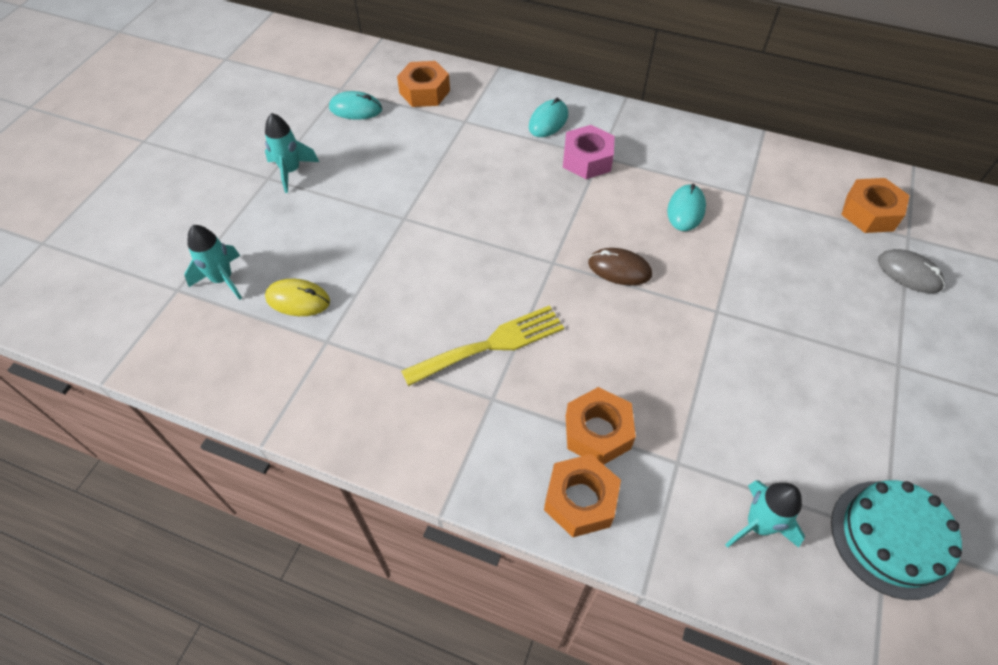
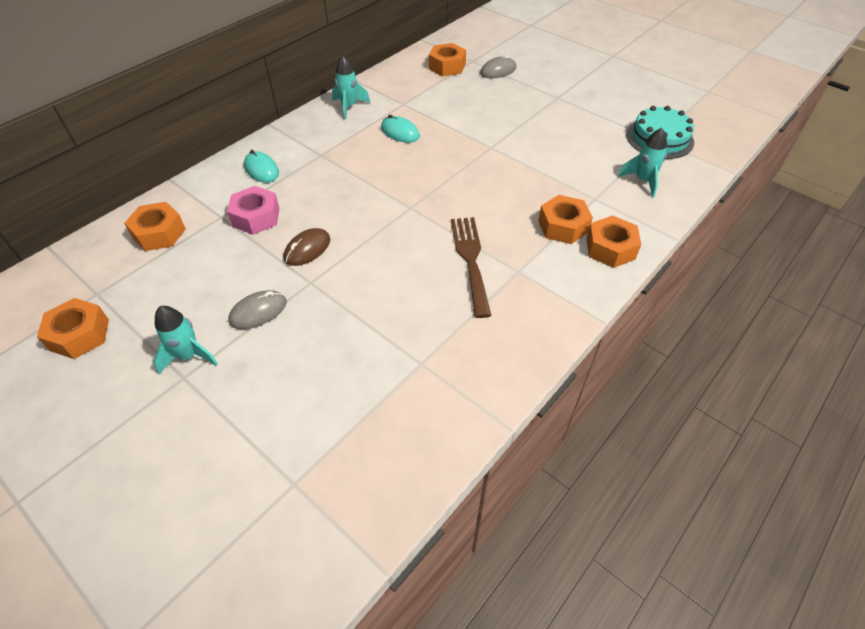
camera: 70 degrees left, 5 degrees down
(223, 279) = (304, 437): turquoise rocket -> turquoise rocket (349, 107)
(295, 100) = (79, 335): none -> orange nut
(298, 300) = (363, 377): yellow mouse -> none
(353, 195) = (258, 312): none -> grey mouse
(355, 109) = (138, 287): turquoise mouse -> none
(491, 344) = (470, 260): yellow fork -> brown fork
(587, 160) = (319, 162): pink nut -> pink nut (256, 217)
(619, 269) = (434, 177): brown mouse -> brown mouse (307, 249)

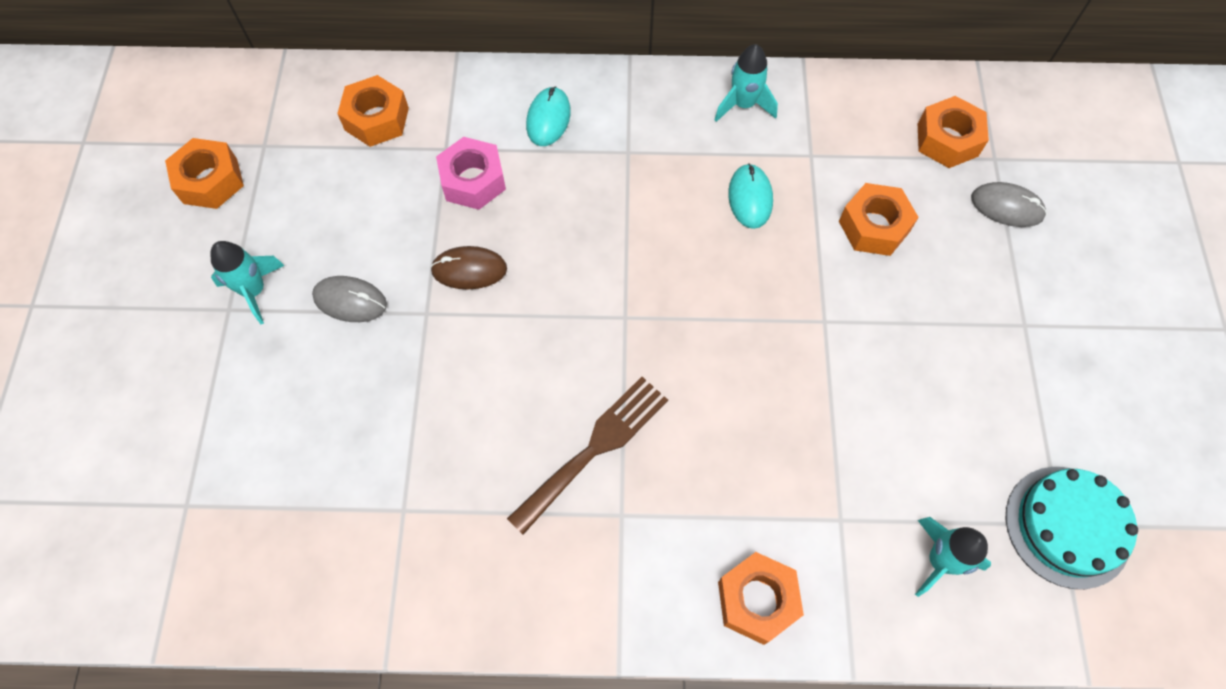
camera: 50 degrees right, 15 degrees up
(563, 226) = (748, 515): orange nut -> orange nut (874, 226)

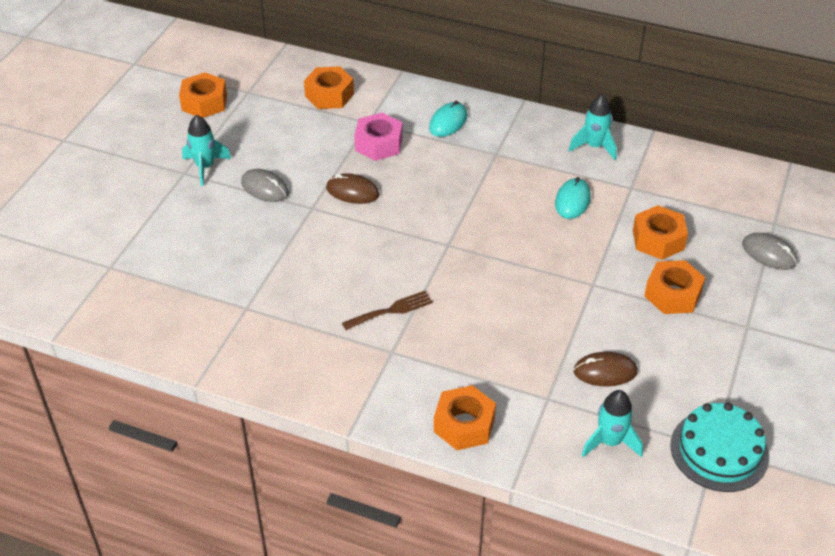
camera: 20 degrees right, 20 degrees down
(595, 448) = (391, 310): brown fork -> brown fork, size x0.64
(892, 453) = (605, 371): none -> brown mouse
(947, 140) = (742, 203): orange nut -> orange nut (672, 294)

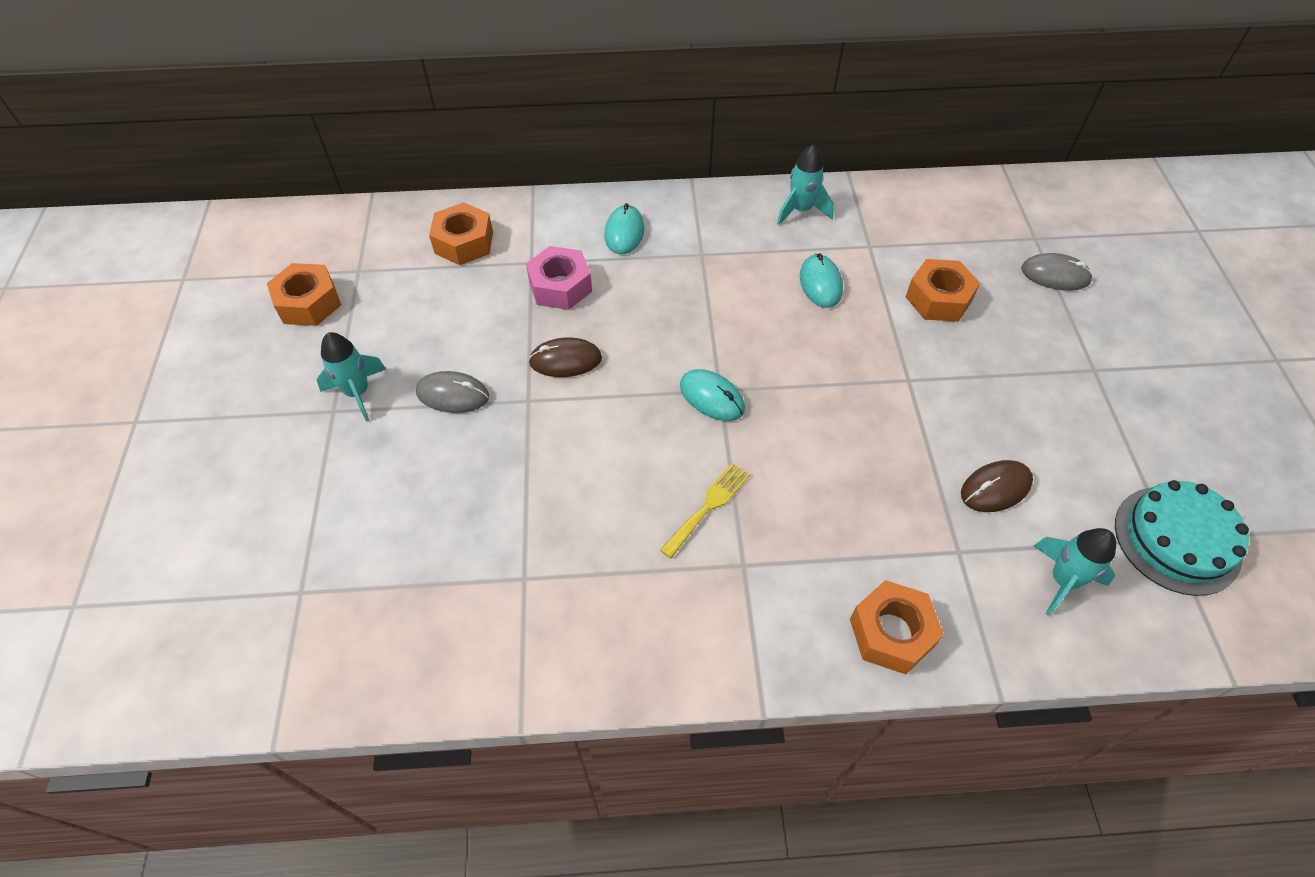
camera: 25 degrees left, 10 degrees up
(391, 310) = (708, 506): brown fork -> yellow fork
(439, 247) = (712, 397): none -> turquoise mouse
(672, 294) = (997, 360): orange nut -> none

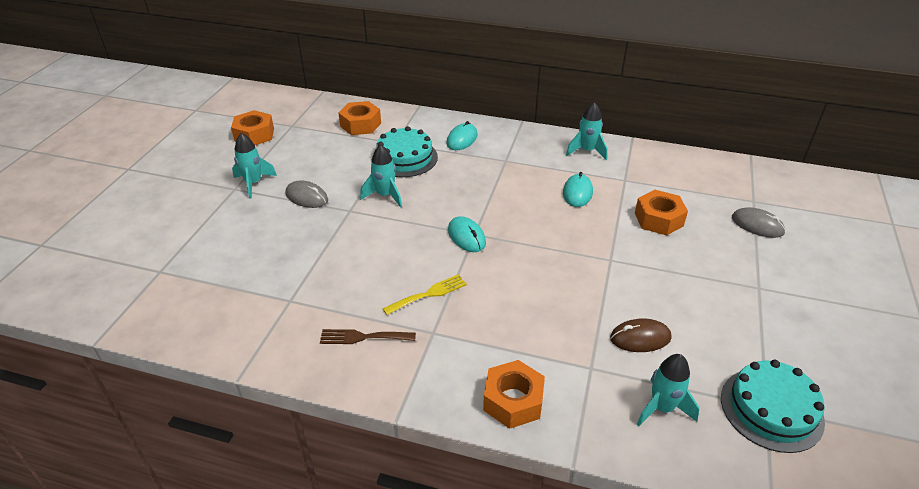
camera: 20 degrees right, 15 degrees down
(560, 286) = (405, 158): pink nut -> turquoise cake
(565, 360) = (385, 195): brown mouse -> turquoise rocket
(656, 603) = (363, 337): none -> brown fork

